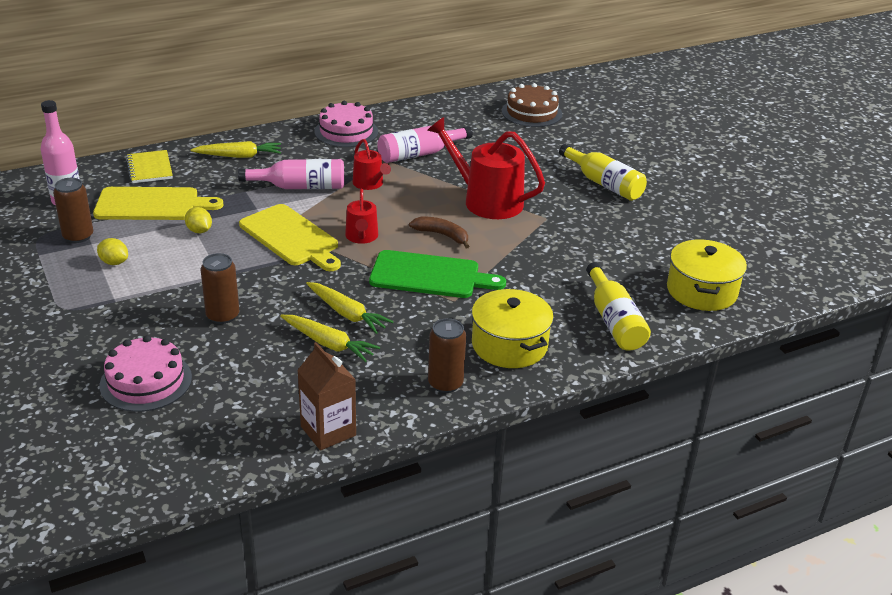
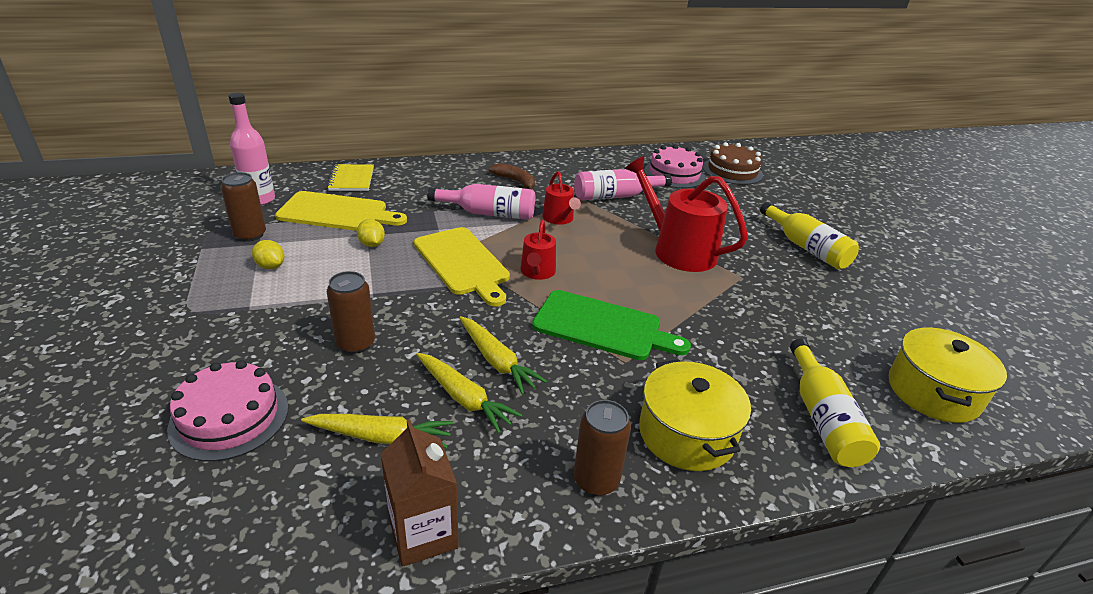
camera: 10 degrees right, 0 degrees up
(239, 156) = (440, 178): yellow carrot -> yellow carrot (381, 437)
(346, 132) = (548, 168): pink cake -> pink cake (674, 174)
(442, 235) = (624, 281): brown banana -> brown banana (515, 181)

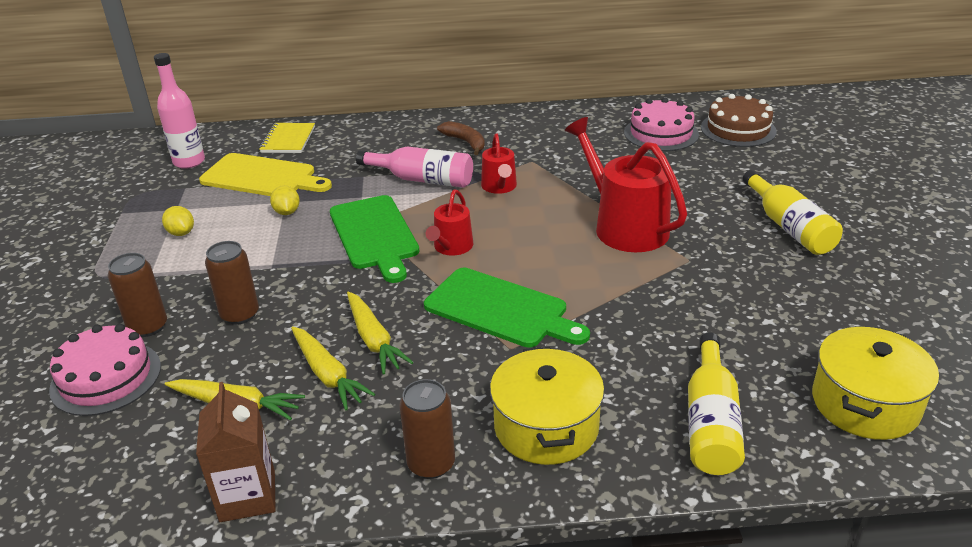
camera: 15 degrees right, 0 degrees up
(250, 235) = (170, 199): brown can -> brown can (148, 327)
(463, 263) = (375, 235): yellow cutting board -> green cutting board
(615, 196) = (576, 160): pink bottle -> none

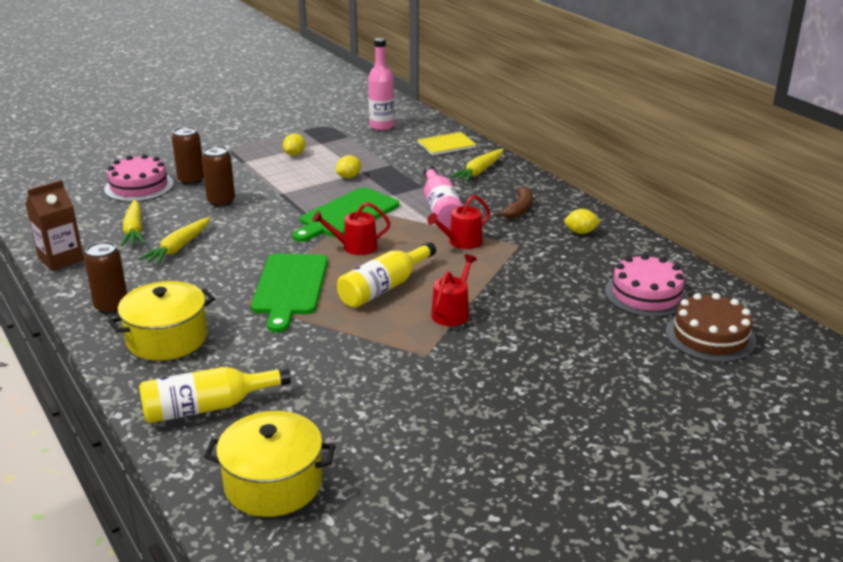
camera: 60 degrees right, 5 degrees down
(262, 177) = (386, 154): yellow cutting board -> none
(374, 340) = (223, 252): yellow carrot -> yellow carrot (479, 171)
(537, 128) = (580, 232): none -> yellow lemon
(625, 226) = (452, 312): red watering can -> red watering can, size x0.54
(789, 227) = (533, 400): yellow bottle -> yellow bottle (384, 287)

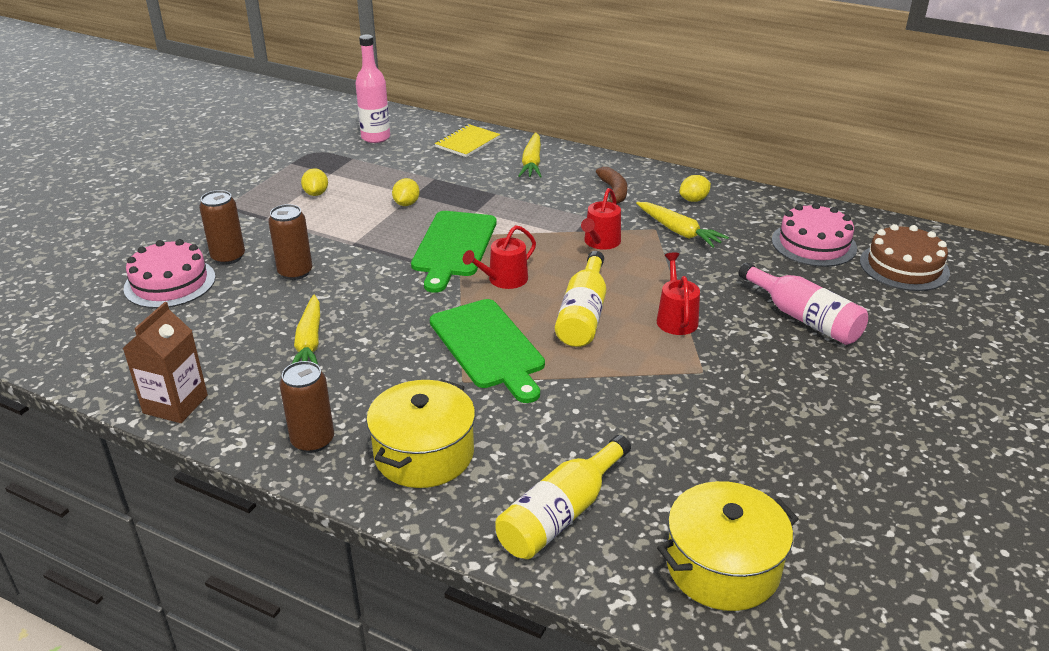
camera: 30 degrees left, 5 degrees up
(134, 230) = (229, 339): yellow carrot -> yellow carrot (679, 231)
(441, 209) = (541, 213): pink bottle -> pink bottle (804, 318)

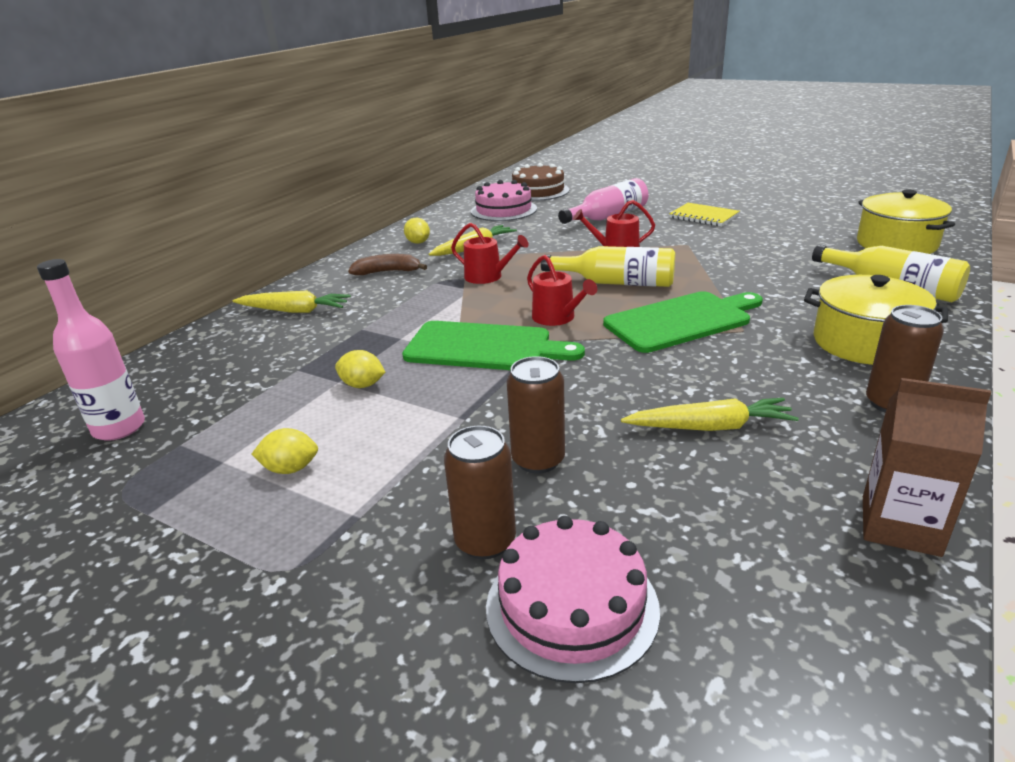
camera: 85 degrees left, 5 degrees down
(467, 142) = (205, 352): yellow notebook -> yellow notebook (703, 216)

